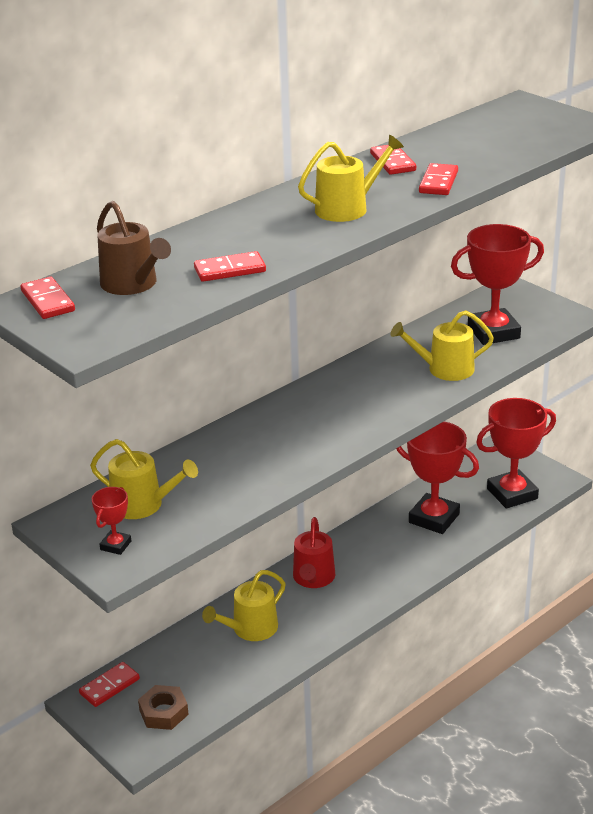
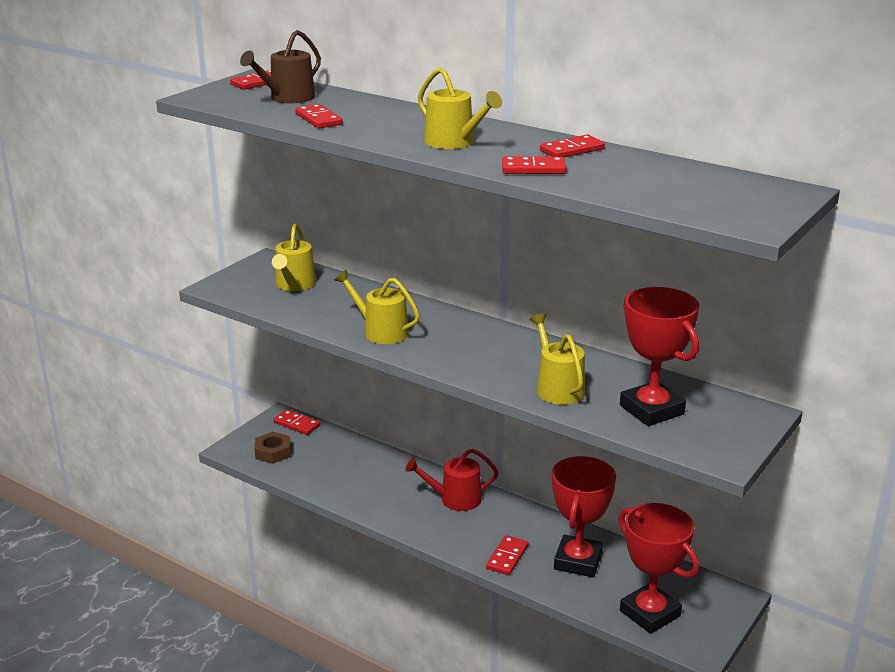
camera: 75 degrees right, 5 degrees down
(115, 545) = (242, 283): red trophy -> none
(250, 629) = (378, 476): yellow watering can -> yellow watering can (381, 331)
(417, 559) = (507, 557): none -> red domino

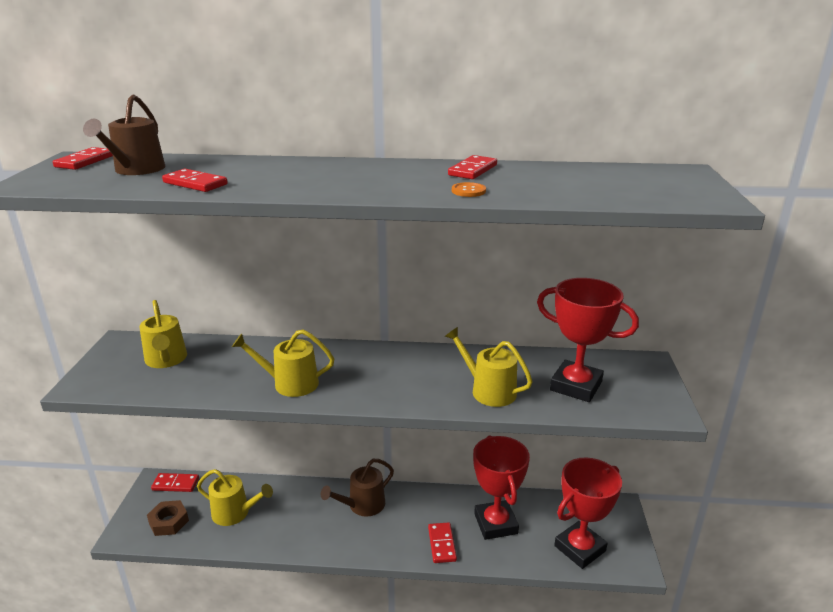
camera: 30 degrees left, 0 degrees up
(454, 142) = (361, 181): yellow watering can -> yellow watering can (235, 513)
(455, 499) = (363, 505): red watering can -> brown watering can
(533, 169) = (468, 191): red domino -> orange button
(650, 613) = (579, 548): red trophy -> red trophy turned 60 degrees counterclockwise

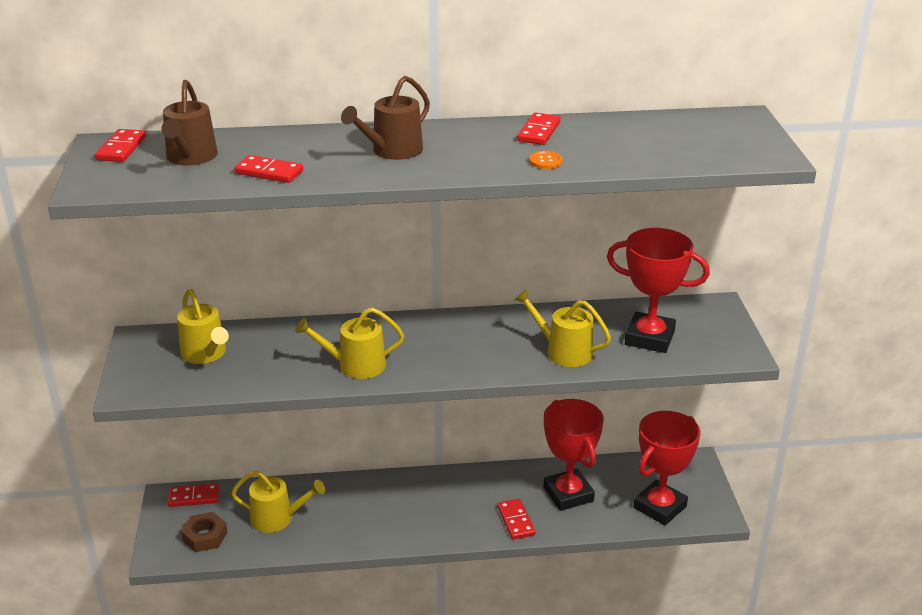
camera: 10 degrees left, 5 degrees up
(363, 505) = (419, 493): brown watering can -> brown watering can (392, 151)

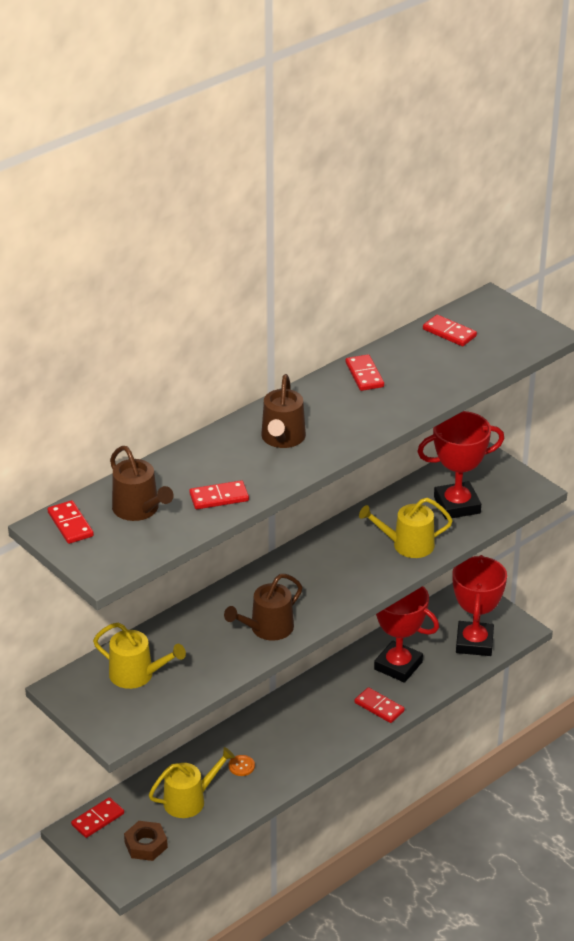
camera: 35 degrees left, 5 degrees up
(356, 365) = (267, 629): yellow watering can -> brown watering can
(545, 161) = (402, 402): orange button -> orange button (241, 766)
(669, 127) = (449, 333): none -> red domino

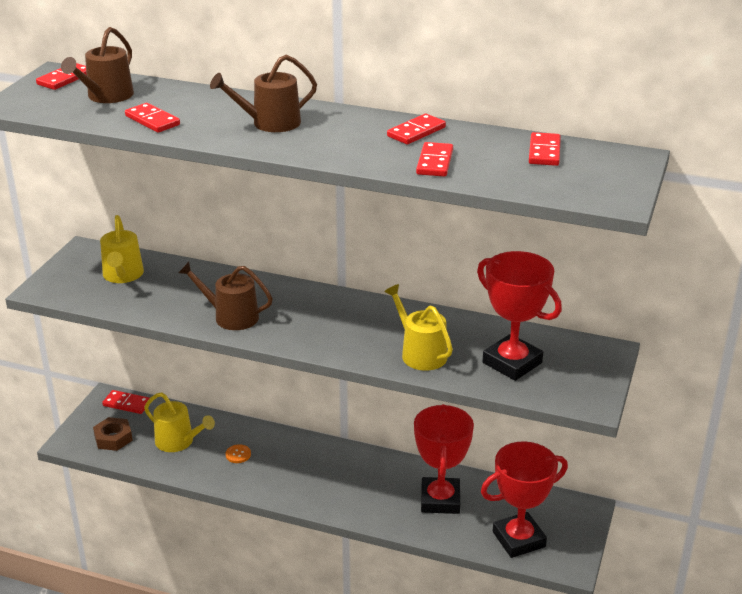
camera: 60 degrees right, 5 degrees down
(379, 707) = (375, 508): red domino -> red domino (435, 162)

